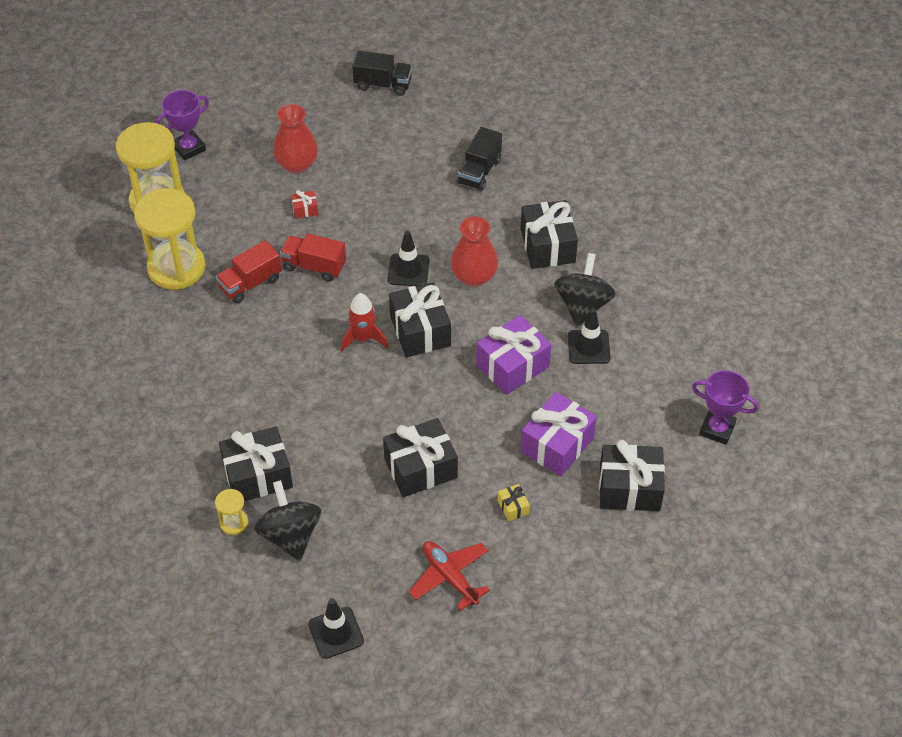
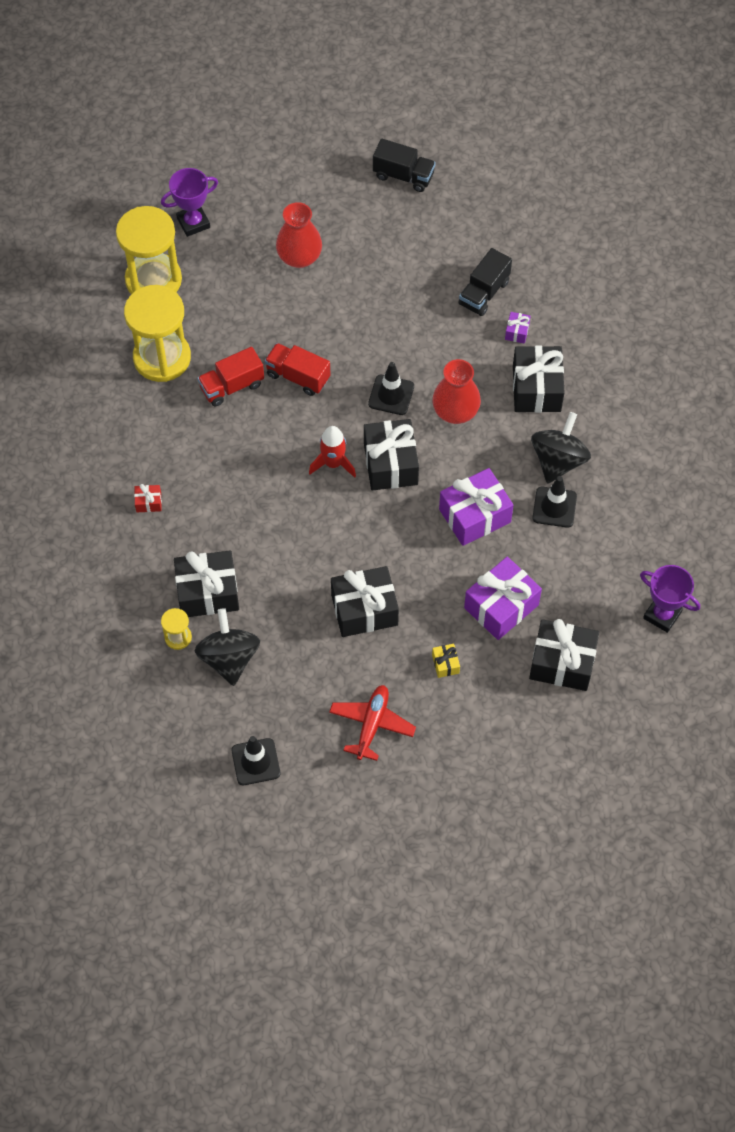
camera: 10 degrees right, 10 degrees up
(305, 209) = (299, 311): red gift -> red gift (148, 502)
(450, 577) = (372, 724): red plane -> red plane turned 45 degrees clockwise
(518, 200) = (517, 332): none -> purple gift

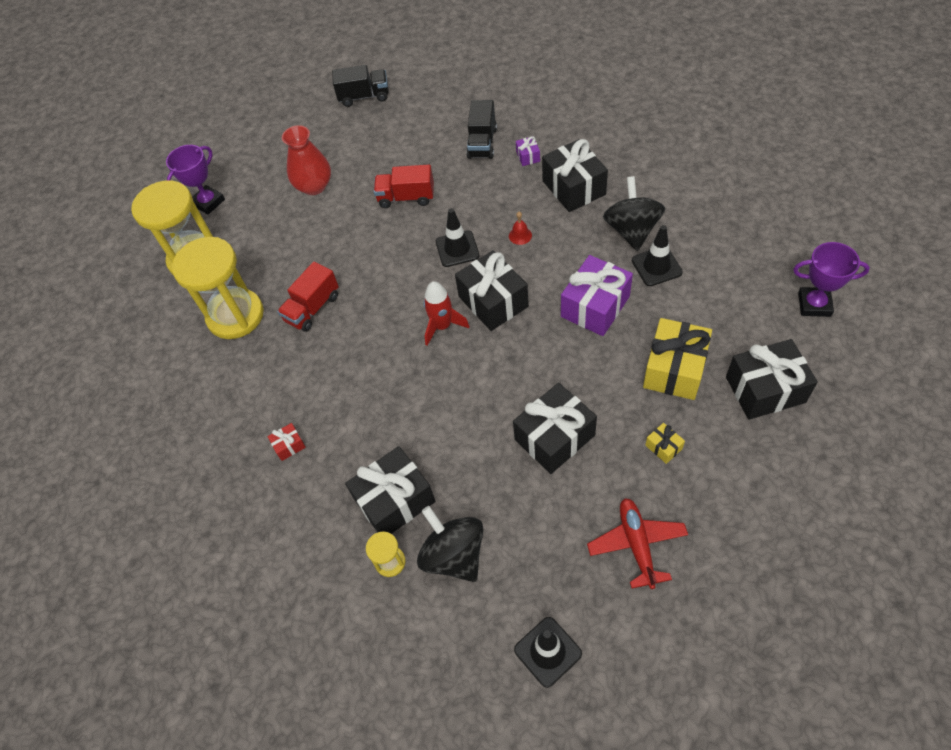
camera: 20 degrees left, 5 degrees down
(298, 376) = (367, 273): red truck -> red truck (406, 197)
(455, 412) = (520, 235): red vase -> red bell
(501, 606) = (674, 369): purple gift -> yellow gift

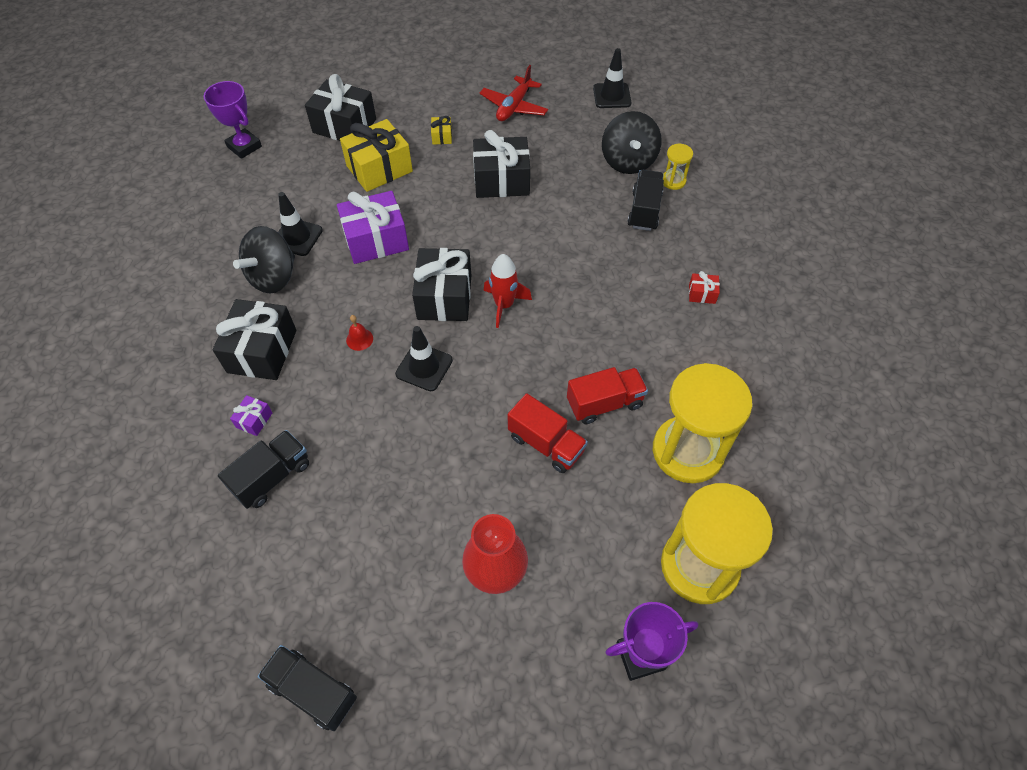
camera: 150 degrees left, 0 degrees up
(394, 500) = (644, 211): black gift -> black truck
(406, 197) = (414, 466): red truck -> red truck (546, 444)

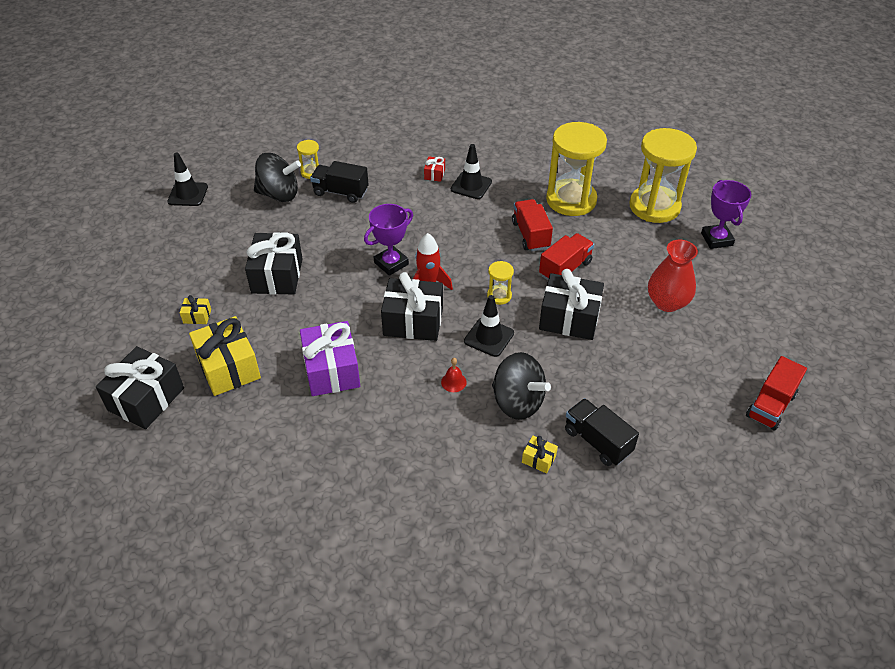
camera: 85 degrees left, 10 degrees down
(244, 146) = (143, 499): purple trophy -> purple trophy (391, 263)
(254, 420) = (538, 459): purple gift -> yellow gift
(262, 351) = (459, 458): black gift -> black gift (569, 318)
(273, 277) = (364, 454): black spinning top -> black spinning top (517, 402)
(297, 237) = (311, 437): black traffic cone -> black traffic cone (471, 185)
(313, 691) = (770, 405): black truck -> red truck
(490, 374) = (499, 296): none -> yellow hourglass
(514, 107) = (174, 260): red plane -> none

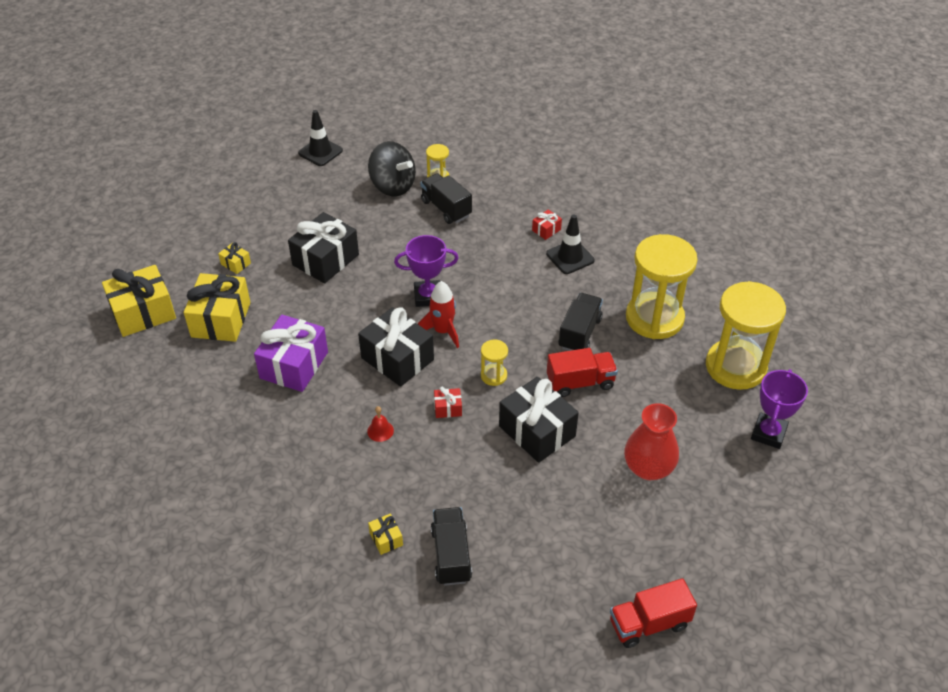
camera: 35 degrees right, 0 degrees up
(146, 399) = (143, 313): black gift -> yellow gift
(489, 337) = (448, 408): black traffic cone -> red gift
(517, 402) = (416, 479): black spinning top -> none
(530, 235) = (579, 333): red truck -> black truck

